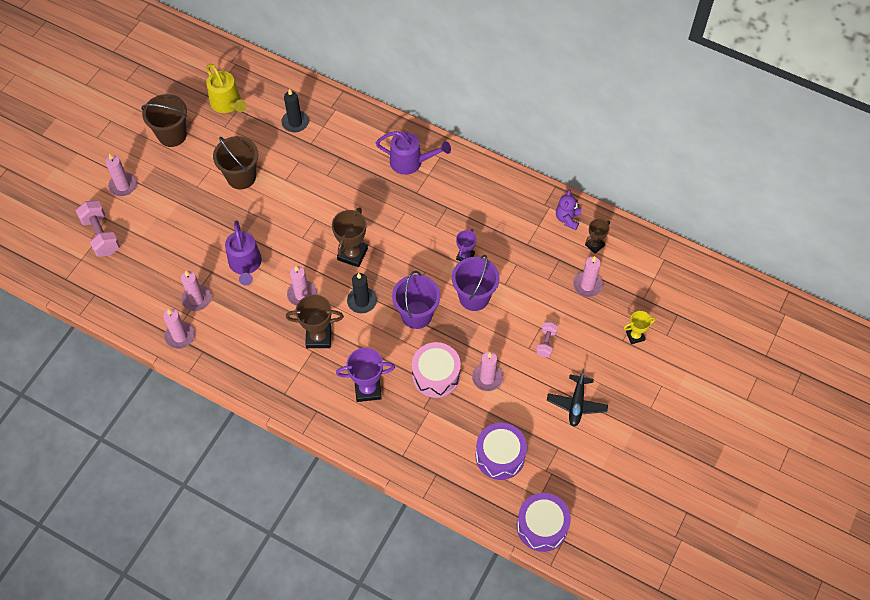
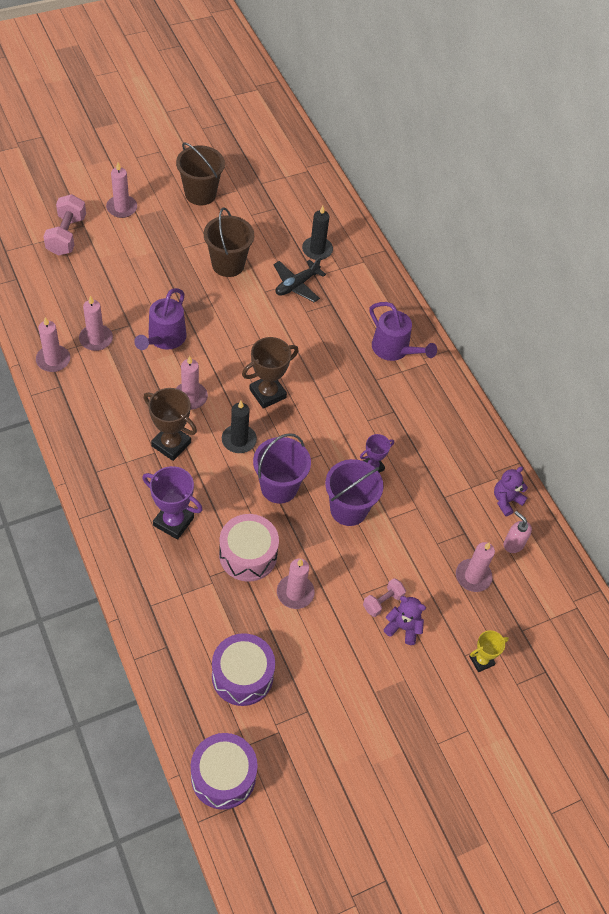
camera: 30 degrees right, 5 degrees down
(228, 104) = (271, 198): yellow watering can -> none
(572, 350) = (403, 627): none -> purple teddy bear
(576, 404) = (363, 683): black plane -> black plane (296, 285)
(594, 245) = (513, 544): brown trophy -> pink soap dispenser
(635, 336) = (481, 660): yellow trophy -> yellow trophy turned 45 degrees counterclockwise

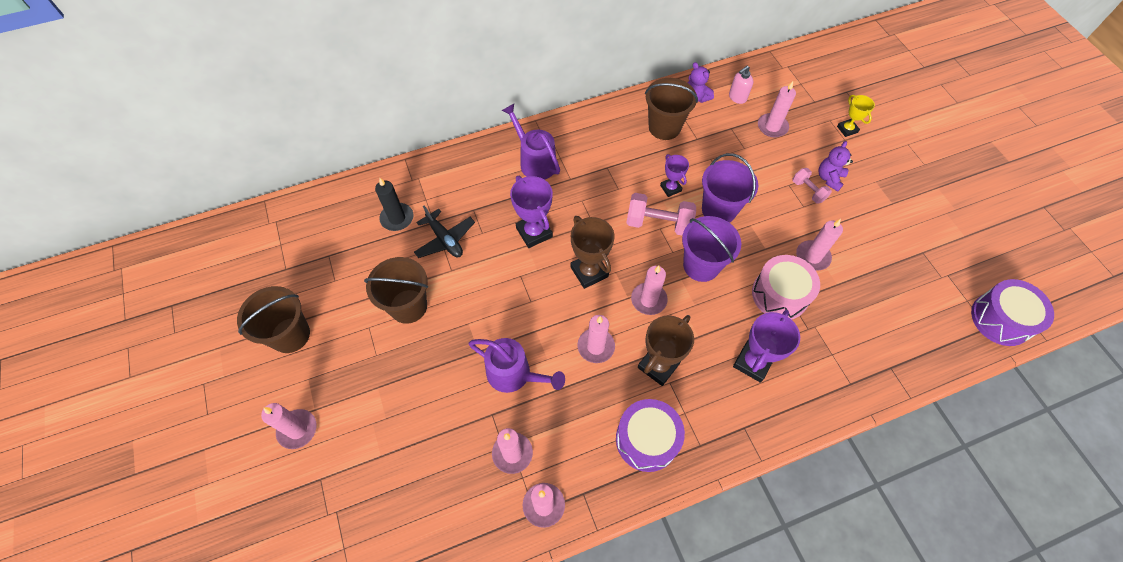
camera: 80 degrees left, 5 degrees up
(66, 235) = (335, 501): pink dumbbell -> pink dumbbell (658, 223)
(239, 440) = (648, 300): black candle -> pink candle
(242, 676) = (904, 302): purple drum -> purple drum (647, 439)
(309, 350) = (534, 232): none -> purple trophy
(394, 350) = (534, 161): purple watering can -> purple watering can turned 90 degrees counterclockwise
(456, 466) = (664, 127): none -> brown bucket

